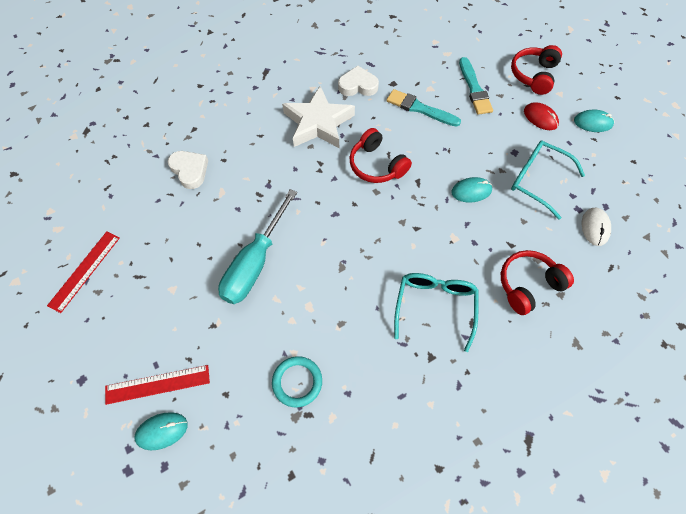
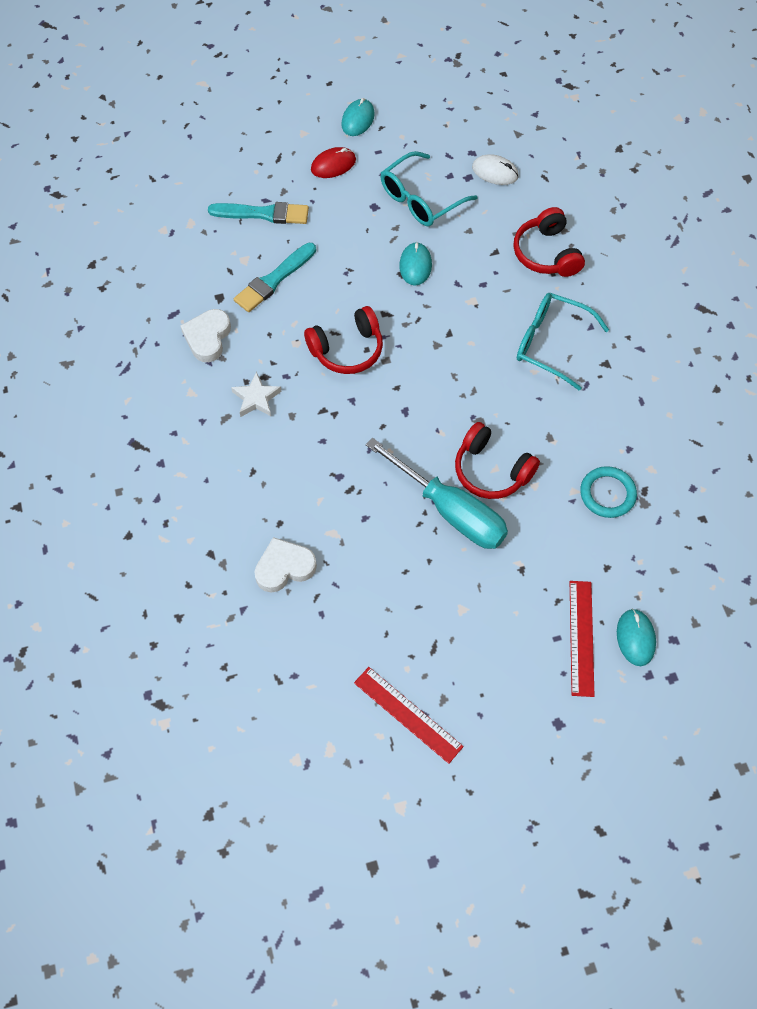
camera: 75 degrees left, 0 degrees up
(318, 123) = (256, 398): white star -> white star, size x0.49
(533, 75) = (264, 147): red headphones -> red headphones (491, 470)

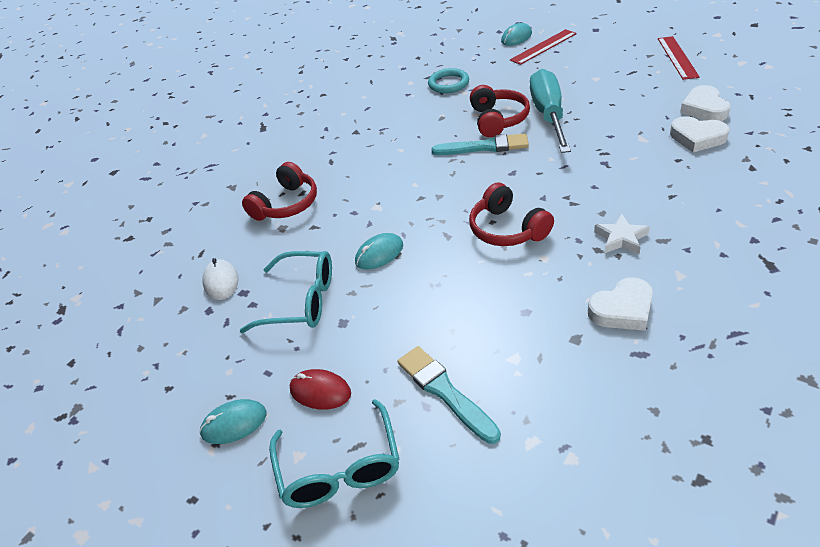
camera: 125 degrees left, 20 degrees down
(274, 280) = (506, 319): turquoise brush -> turquoise brush (484, 147)
(309, 623) = (704, 108): none -> white heart
(347, 350) = (507, 229): red headphones -> red headphones turned 150 degrees counterclockwise
(550, 343) = (368, 157): turquoise glasses -> turquoise glasses (340, 468)

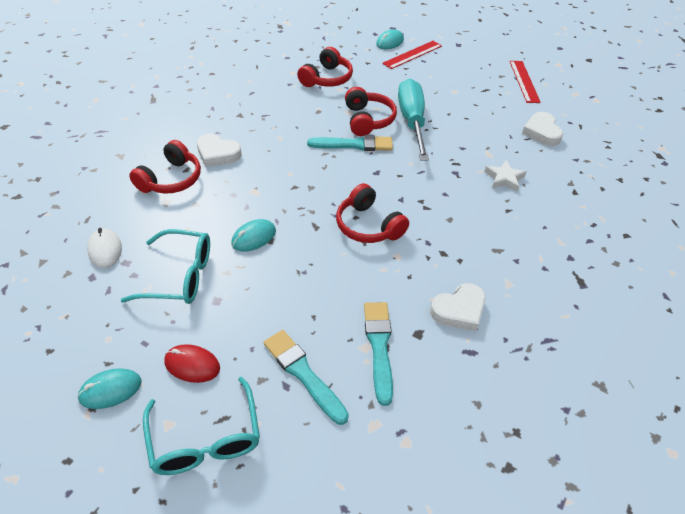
camera: 10 degrees left, 5 degrees up
(448, 83) = (327, 78): turquoise ring -> red headphones
(530, 356) = (379, 346): none -> turquoise brush
(621, 238) = (463, 245): white star -> white star (504, 178)
(697, 138) = (533, 159): white heart -> white heart (217, 154)

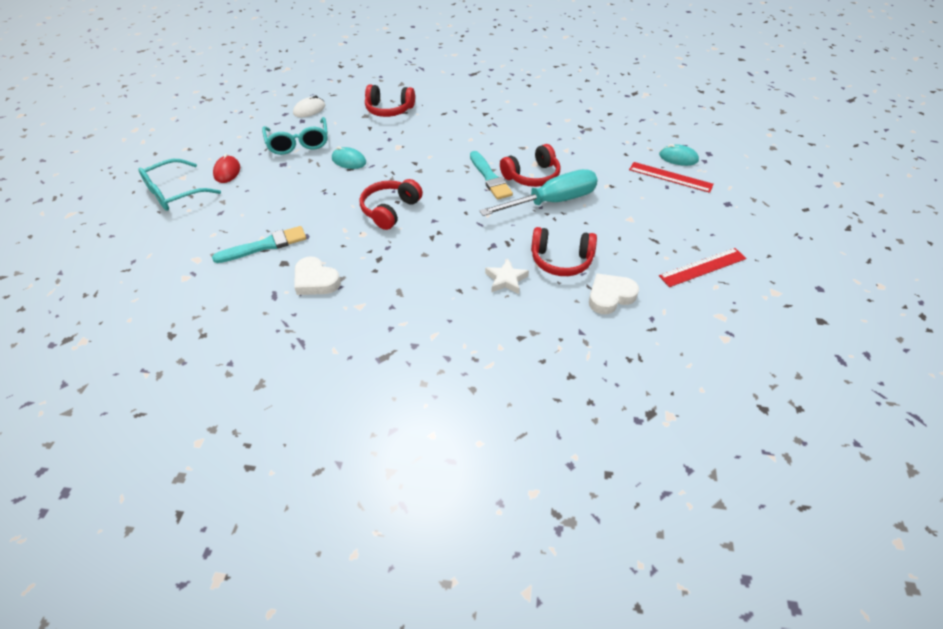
camera: 70 degrees right, 0 degrees up
(110, 390) = (202, 150): turquoise mouse -> none
(217, 154) = (430, 118): white heart -> none
(303, 373) = (231, 217): turquoise brush -> none
(327, 78) = (575, 139): red headphones -> red headphones (561, 260)

